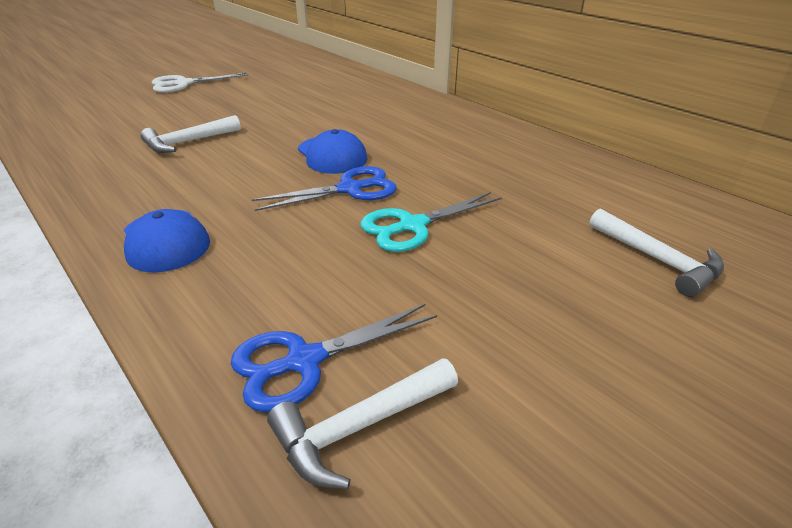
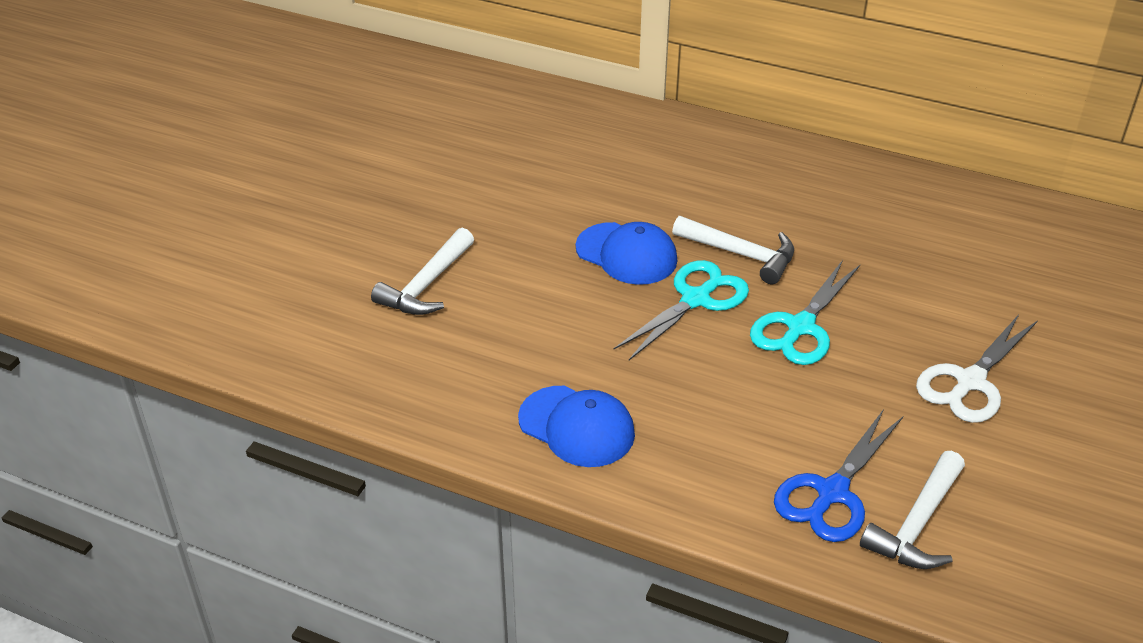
camera: 25 degrees left, 5 degrees up
(183, 84) = (275, 175): white scissors -> white scissors (970, 382)
(350, 189) = (696, 299): blue scissors -> turquoise scissors
(658, 260) = (1035, 297): white hammer -> white hammer (741, 254)

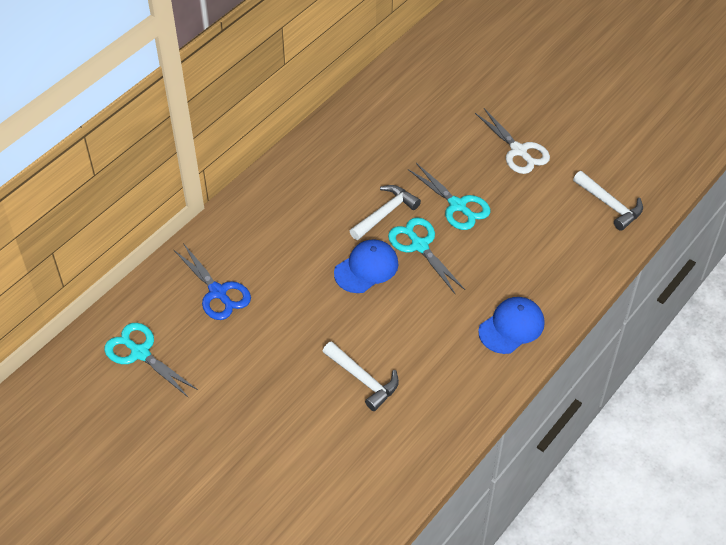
camera: 75 degrees left, 10 degrees up
(415, 101) = (140, 353): none -> turquoise scissors
(832, 493) = (583, 231): blue scissors -> blue scissors (218, 292)

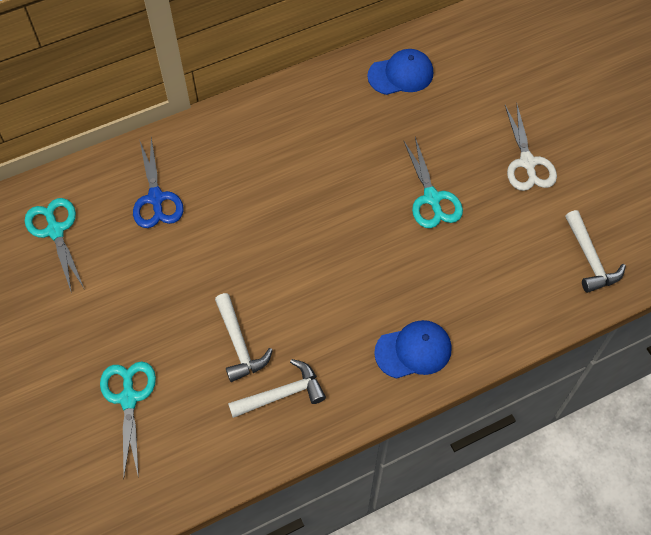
camera: 25 degrees right, 10 degrees up
(366, 268) = (306, 229): blue cap -> blue cap (401, 74)
(385, 213) = (356, 179): white hammer -> white hammer (282, 394)
(419, 245) = (370, 226): turquoise scissors -> turquoise scissors (129, 398)

